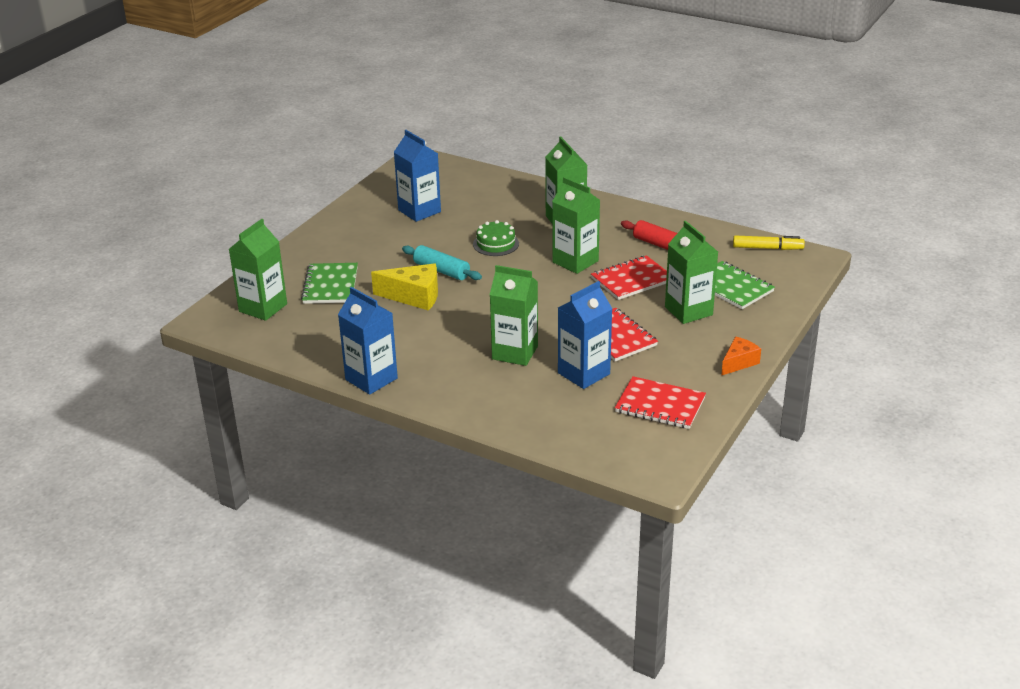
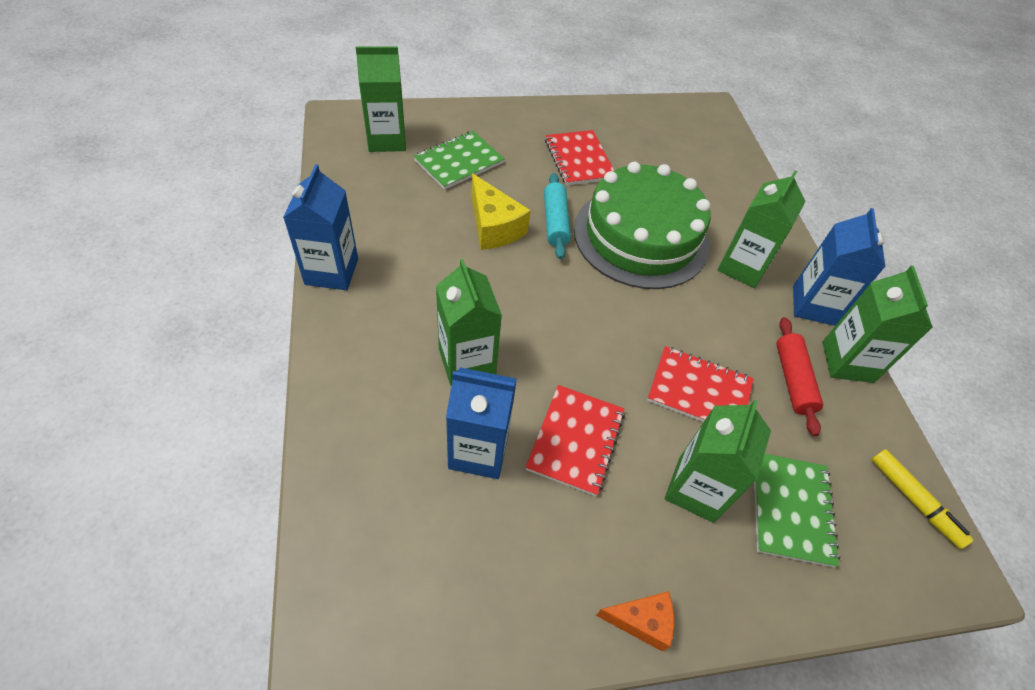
camera: 45 degrees right, 20 degrees up
(419, 211) = (634, 154): blue carton -> blue carton (813, 305)
(496, 244) = (641, 236): green cake -> green cake, size x2.43
(575, 261) = (679, 318): green carton -> green carton (847, 362)
(660, 405) = (476, 576): red notebook -> red notebook (579, 159)

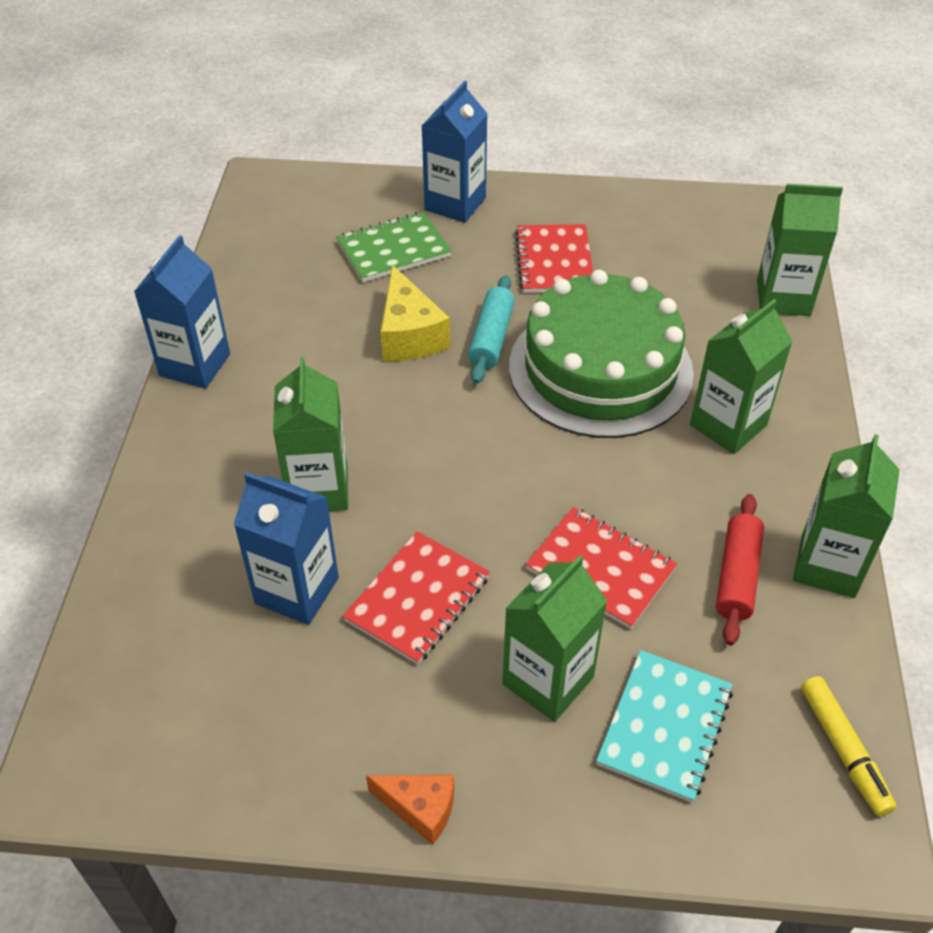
camera: 20 degrees right, 5 degrees down
(387, 140) = (312, 214): green carton -> green carton (783, 298)
(791, 509) = (664, 726): green notebook -> turquoise notebook
(813, 305) = (811, 488): blue carton -> blue carton (455, 204)

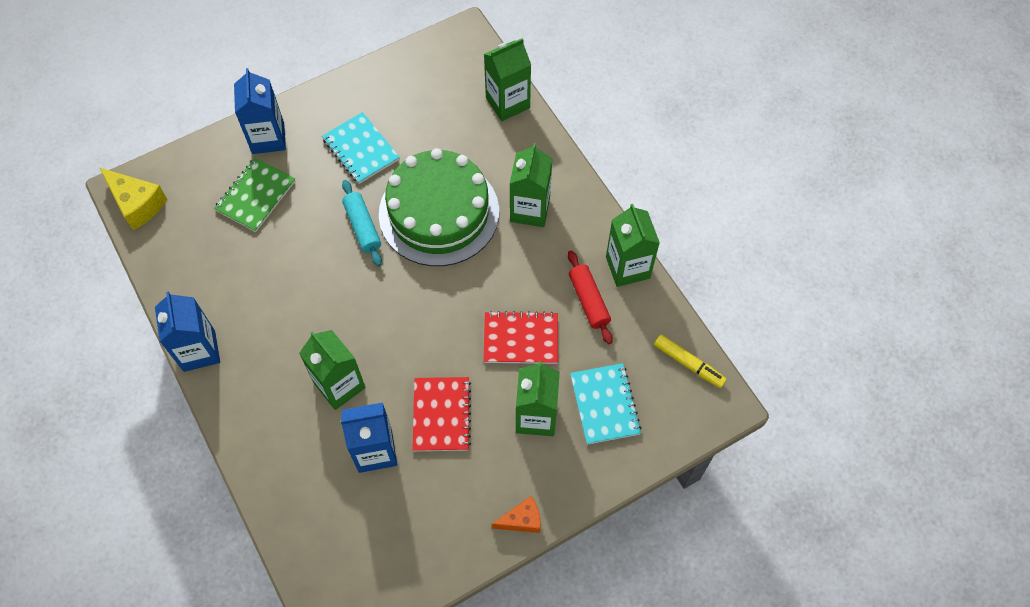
camera: 35 degrees left, 15 degrees up
(409, 335) = (313, 253): yellow cheese -> yellow cheese (137, 204)
(554, 261) = (361, 149): red notebook -> turquoise notebook

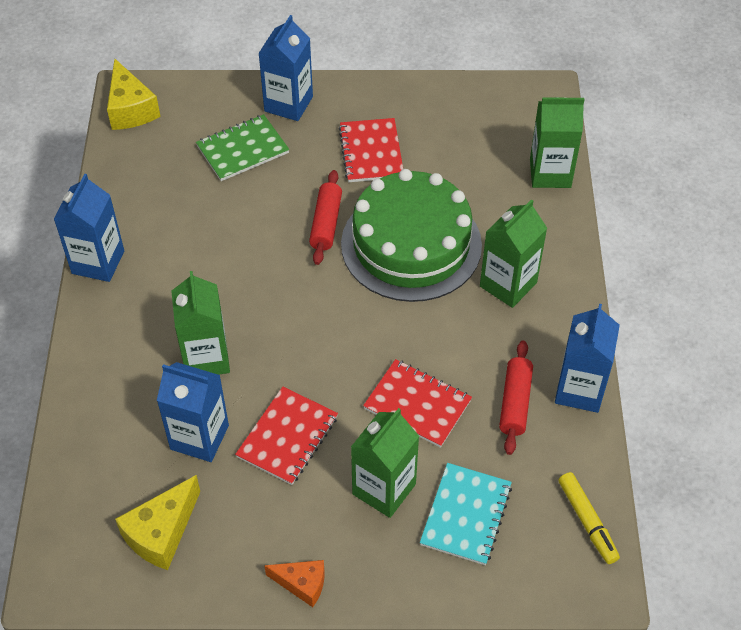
camera: 30 degrees right, 10 degrees down
(361, 149) = (371, 152): turquoise notebook -> red notebook
(363, 227) = (326, 223): turquoise rolling pin -> red rolling pin
(395, 540) = (161, 533): none -> yellow cheese
(627, 267) = (579, 390): green carton -> blue carton

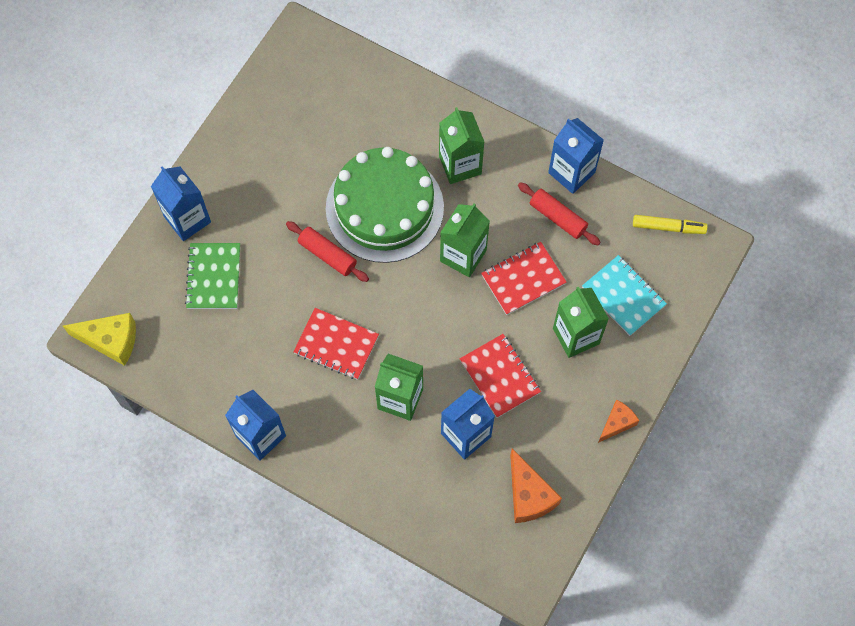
camera: 60 degrees left, 15 degrees up
(161, 533) = (528, 495): yellow cheese -> orange cheese
(371, 152) = (278, 186): red notebook -> red notebook (336, 344)
(550, 173) = (379, 78): green carton -> green carton (463, 256)

